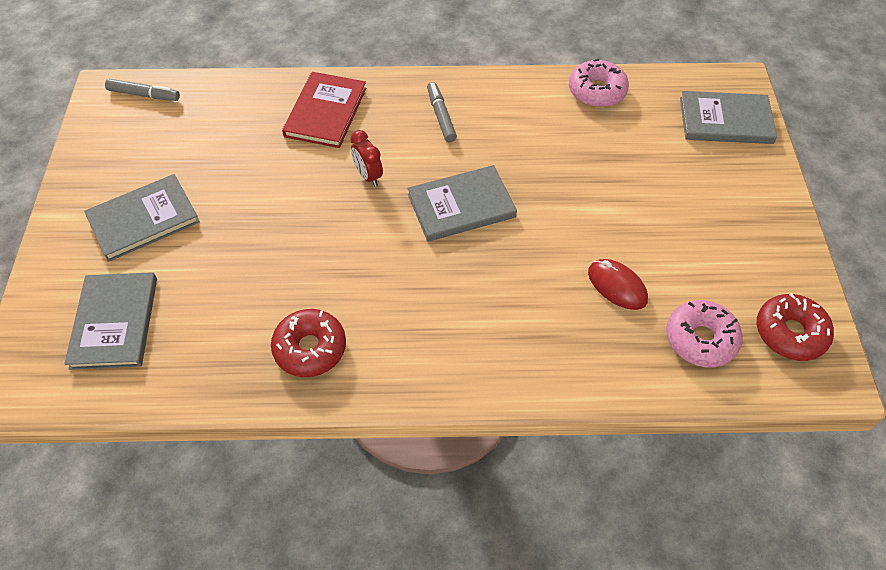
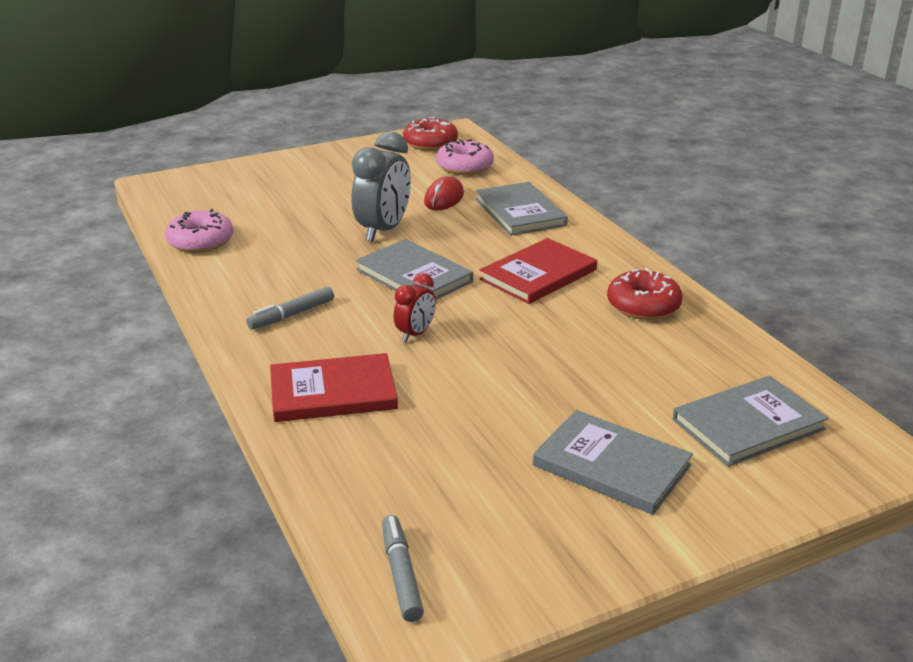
camera: 115 degrees left, 25 degrees down
(412, 295) = (538, 274): none -> red book
(562, 213) = (383, 230): none -> grey clock
(725, 120) = (212, 183): grey book -> grey book (520, 212)

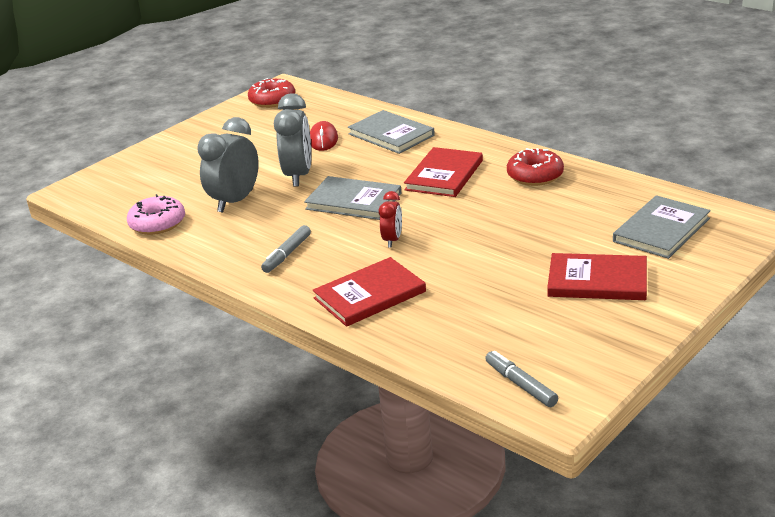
camera: 20 degrees left, 0 degrees up
(295, 240) = (235, 201): none -> grey clock
(464, 167) = (317, 112): pink donut -> none
(611, 465) = (597, 280): grey book -> red book

